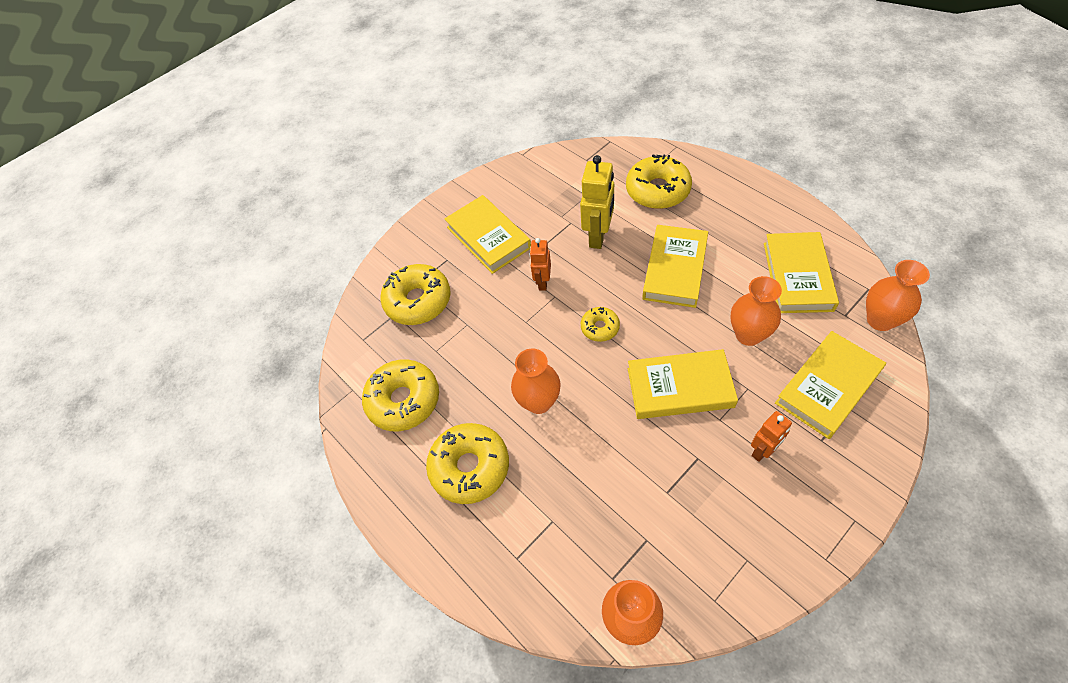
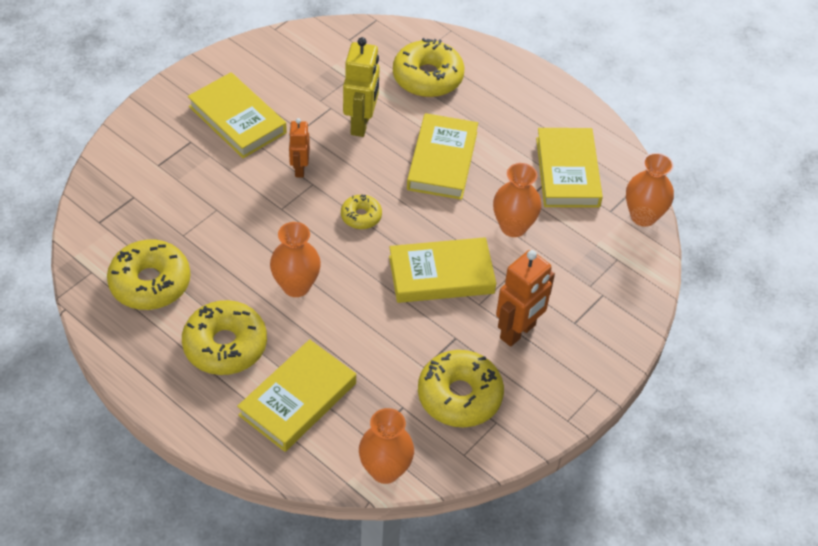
camera: 15 degrees left, 5 degrees down
(418, 301) = (160, 184): yellow donut -> yellow donut (459, 396)
(762, 451) = (518, 332): orange robot -> orange robot, size x1.64
(828, 387) = (586, 276): yellow book -> yellow book (298, 399)

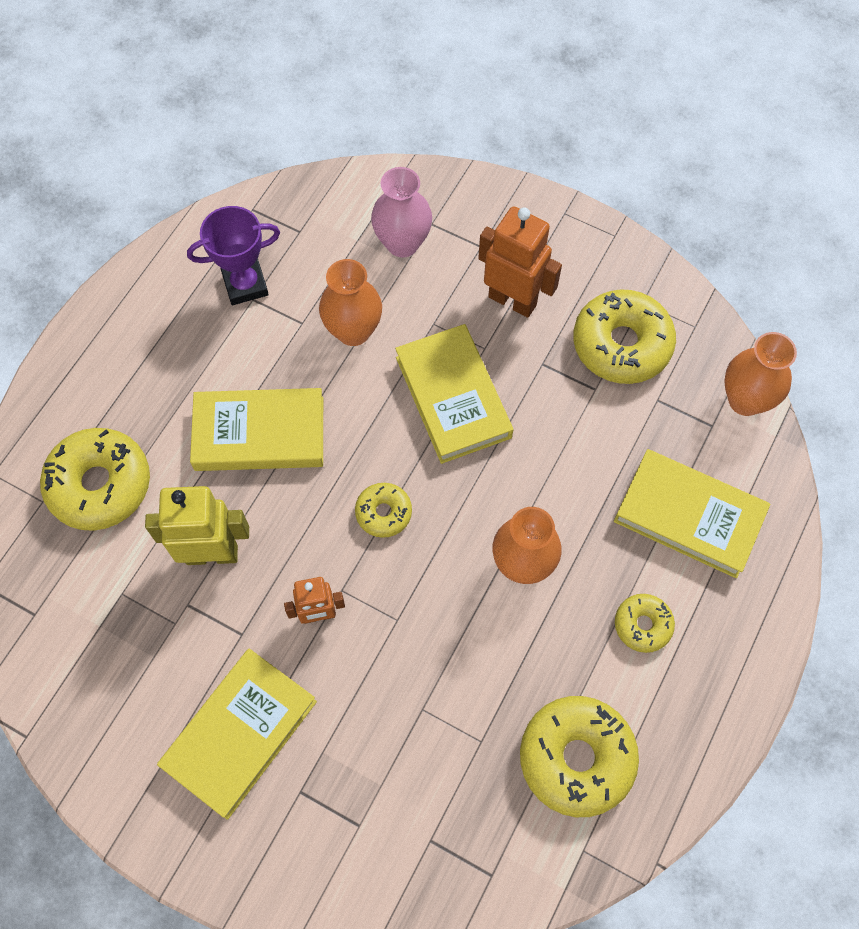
camera: 100 degrees left, 15 degrees up
(225, 345) = (642, 625): yellow donut -> yellow donut, size x0.53
(567, 172) = (245, 285): yellow book -> purple trophy
(587, 272) = (402, 243): none -> pink vase
(643, 216) = (299, 197): orange vase -> none

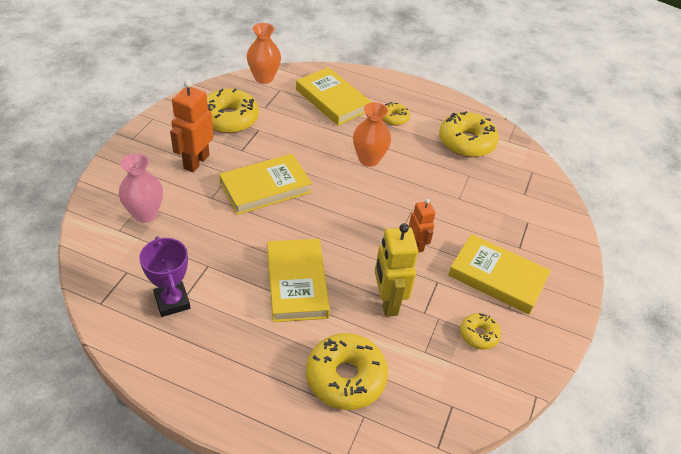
camera: 100 degrees left, 20 degrees down
(353, 331) = (215, 237): orange vase -> none
(383, 513) = (346, 217): yellow donut -> yellow donut (478, 335)
(689, 516) = (332, 100): yellow book -> yellow book turned 60 degrees counterclockwise

